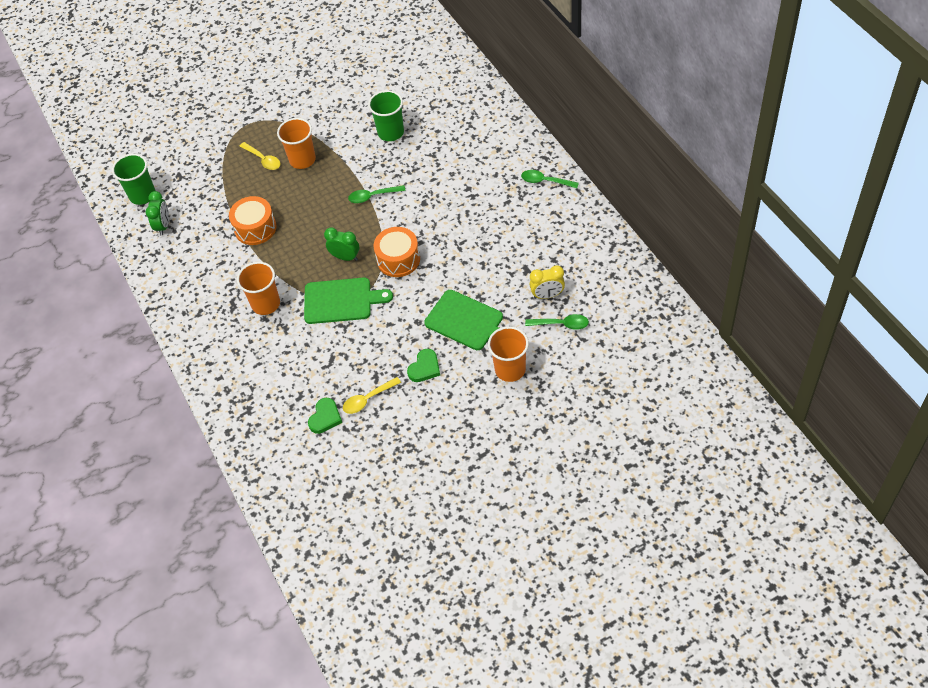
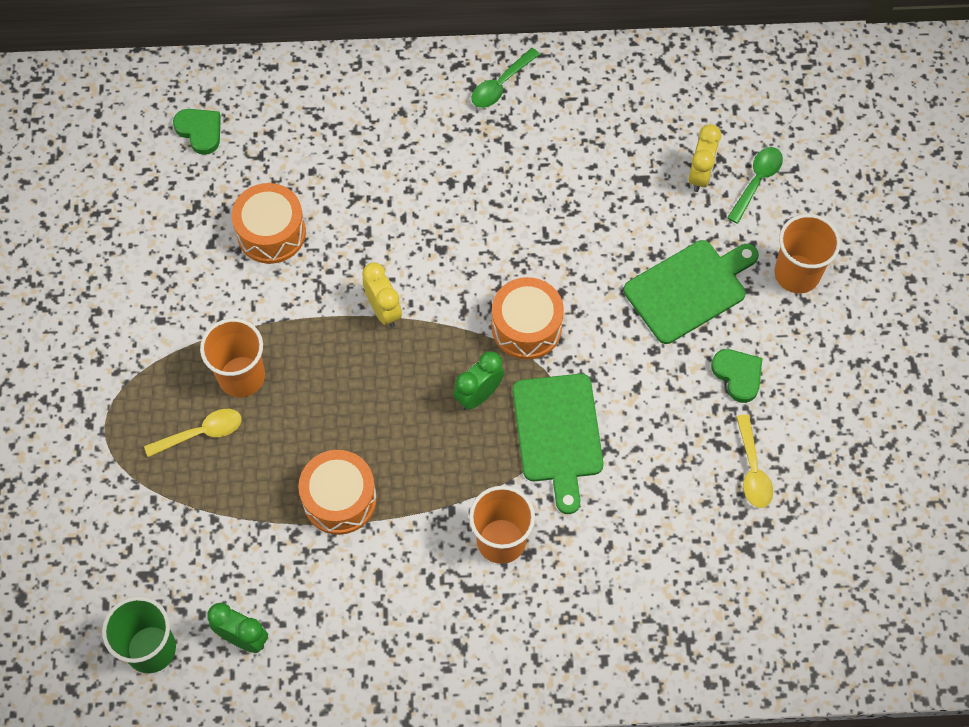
camera: 70 degrees left, 10 degrees up
(325, 417) = (754, 538): green heart -> green heart (200, 131)
(341, 301) = (558, 433): green cutting board -> green cutting board turned 150 degrees clockwise
(372, 196) = (384, 310): green spoon -> yellow clock
(391, 132) = (271, 233): green cup -> orange drum

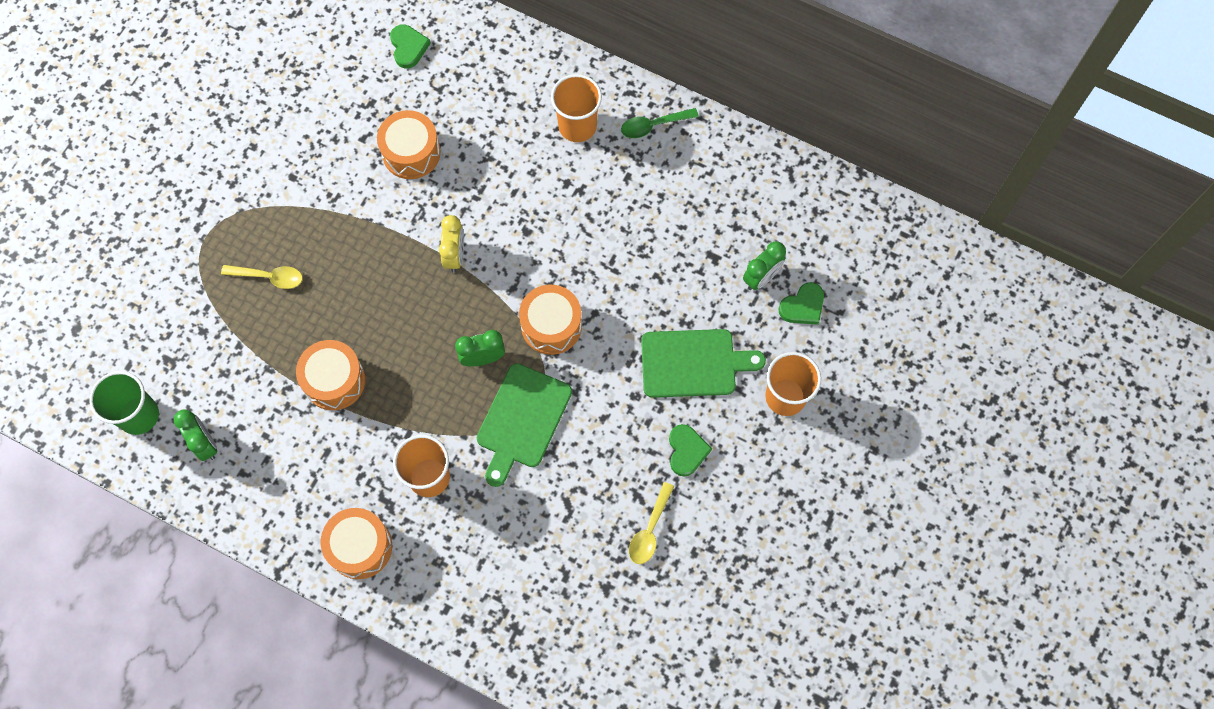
camera: 30 degrees right, 5 degrees up
(241, 376) = (323, 250): orange cup -> orange cup (577, 126)
(476, 649) = (360, 547): none -> orange drum
(700, 175) = (761, 278): yellow clock -> green clock
(757, 181) = (803, 306): green spoon -> green heart

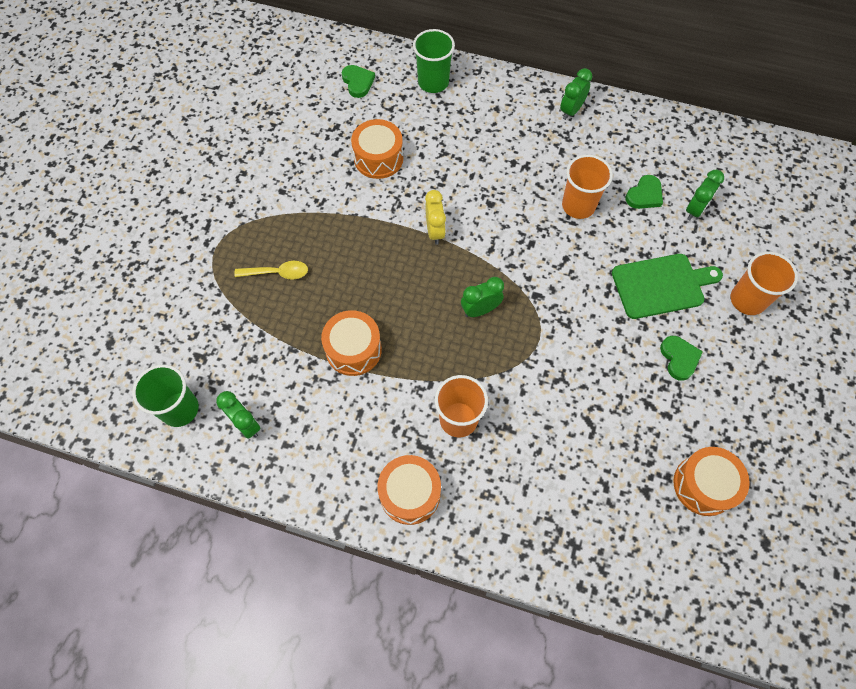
camera: 10 degrees left, 5 degrees down
(498, 61) = (433, 82): none -> green cup
(522, 420) = (528, 356): green cutting board -> none
(551, 325) = (532, 274): orange drum -> orange drum (704, 485)
(577, 126) = (510, 119): orange cup -> orange cup (578, 205)
(649, 530) = (668, 432): yellow spoon -> none
(653, 125) = (571, 110): green spoon -> green clock
(803, 306) = (736, 226): green heart -> green heart (644, 195)

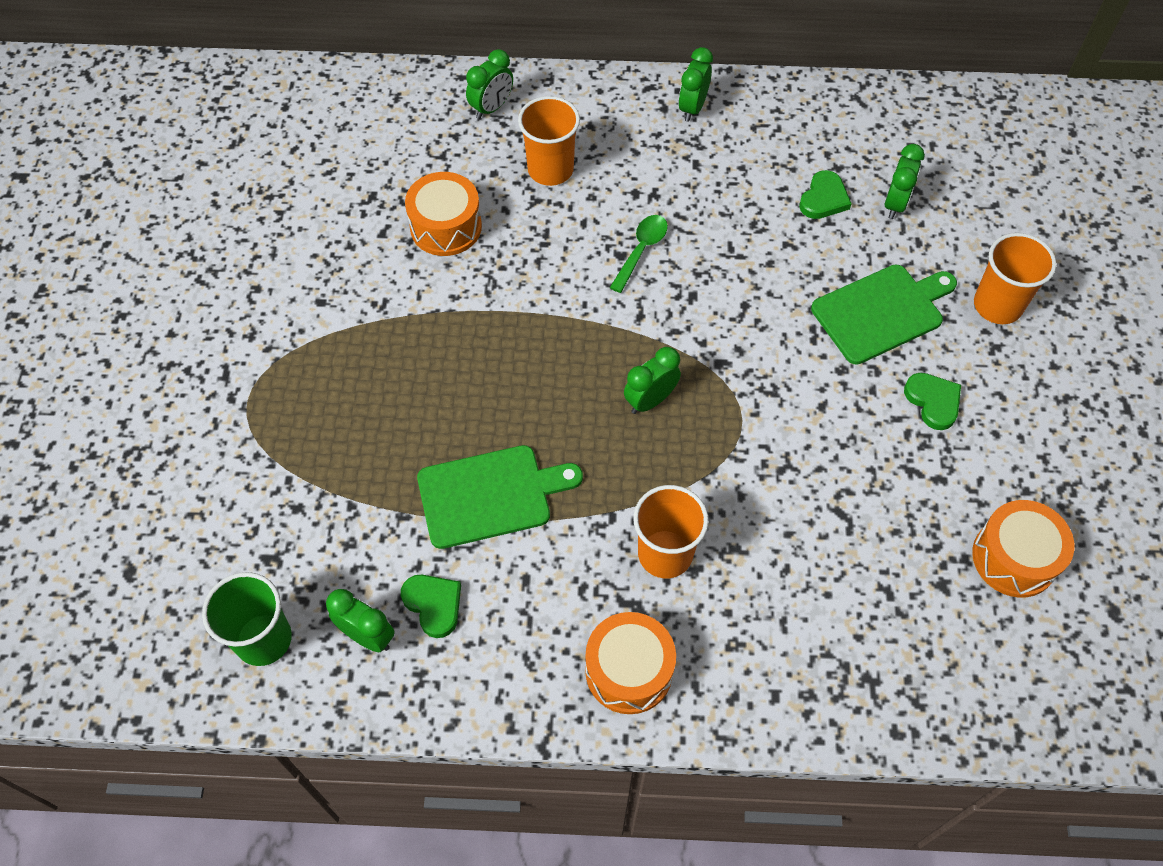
camera: 15 degrees left, 5 degrees down
(277, 273) = (349, 416): yellow spoon -> none
(353, 349) = (490, 495): orange drum -> green cutting board
(358, 82) = (384, 129): green heart -> green heart (433, 604)
(433, 82) = (491, 108): green cup -> green clock
(435, 231) = (555, 309): yellow clock -> none
(505, 203) = (641, 250): none -> green spoon
(578, 205) = (740, 232): orange cup -> orange cup (550, 169)

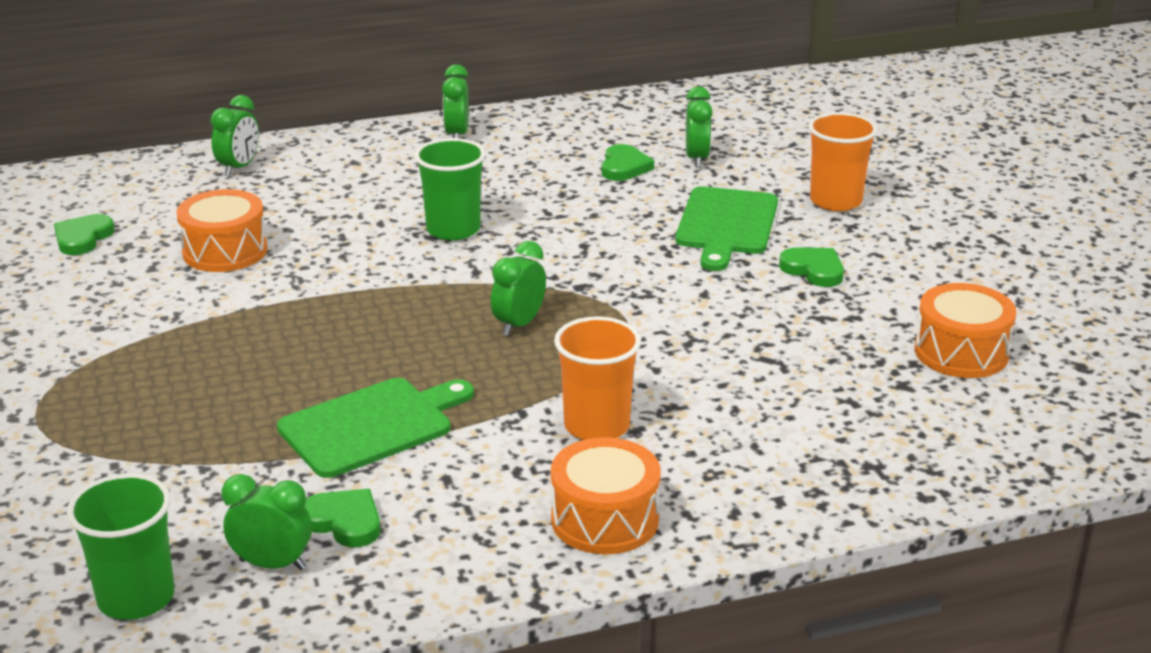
camera: 20 degrees left, 30 degrees down
(340, 176) = (83, 238): none -> green heart
(550, 169) = (325, 195): orange cup -> none
(641, 250) = (453, 229): green spoon -> green cup
(881, 312) = (726, 225): green cutting board -> green cutting board turned 150 degrees clockwise

